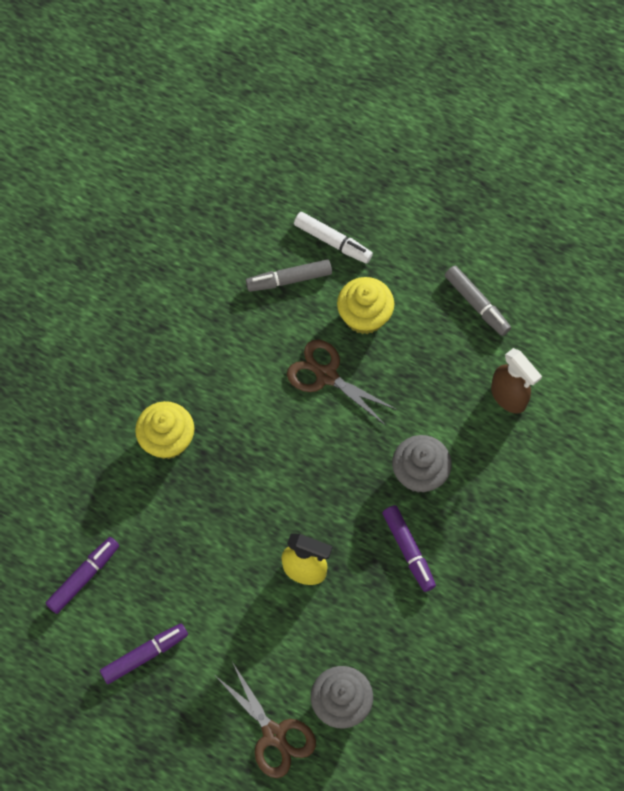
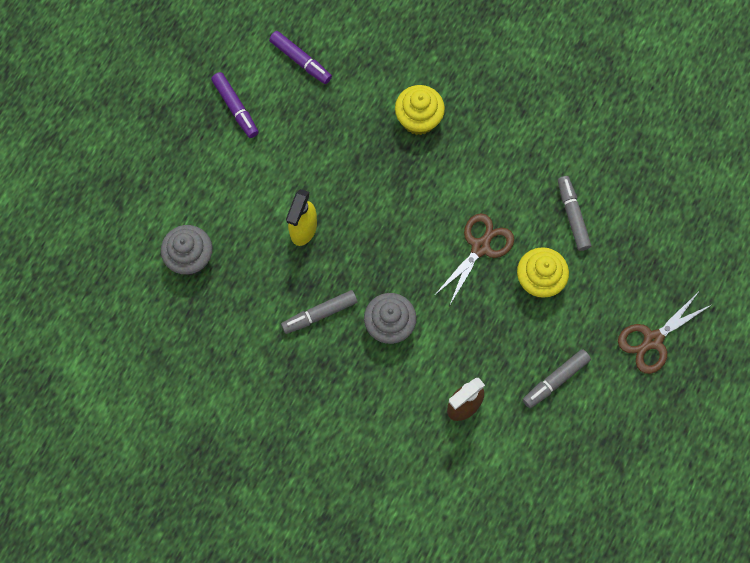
camera: 90 degrees right, 5 degrees up
(274, 734) = (167, 206): brown scissors -> brown scissors (653, 340)
(333, 241) = (612, 253): white marker -> none
(408, 550) = (319, 314): purple marker -> grey marker

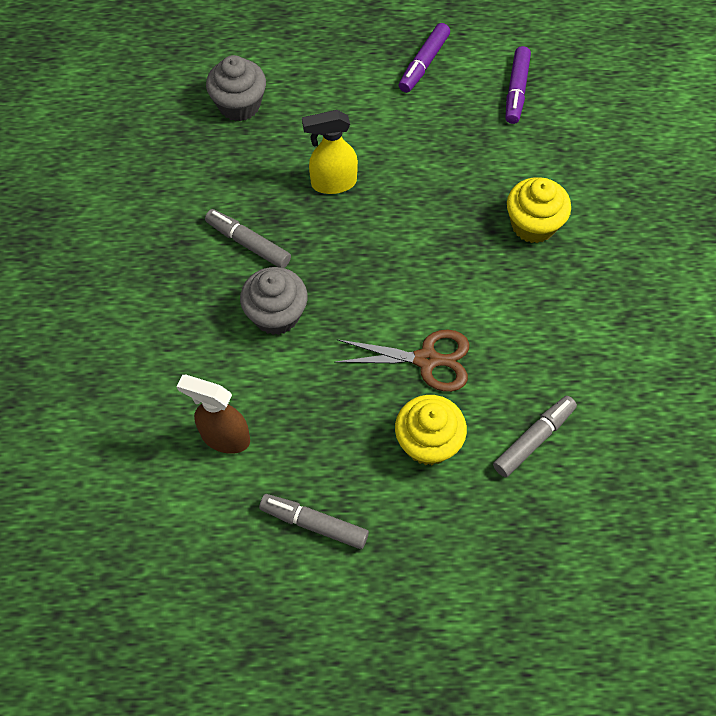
camera: 60 degrees right, 10 degrees down
(653, 340) = (436, 616): brown scissors -> none

